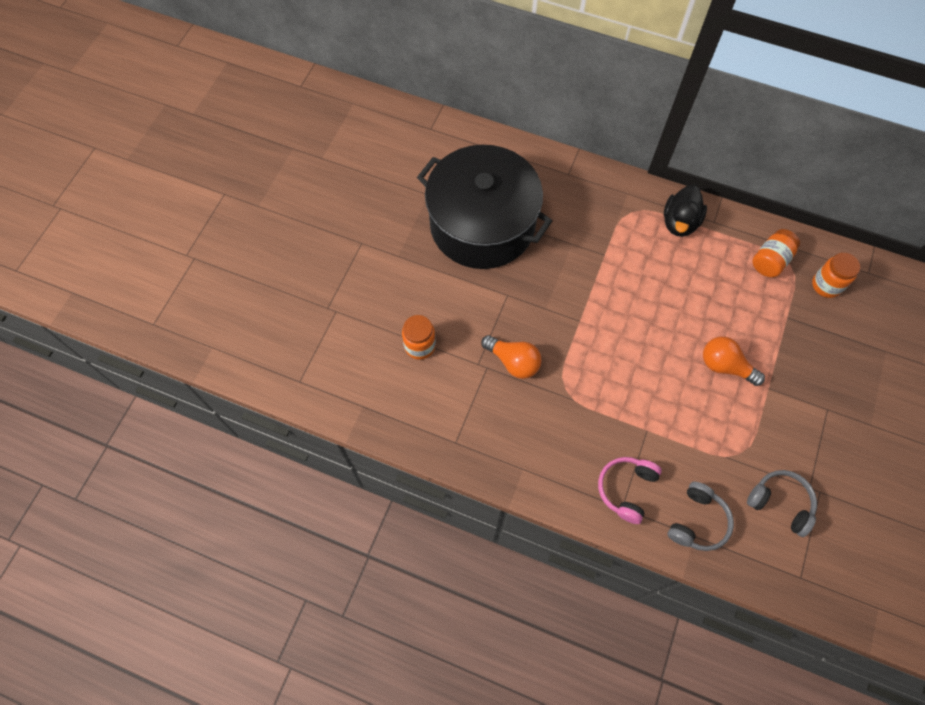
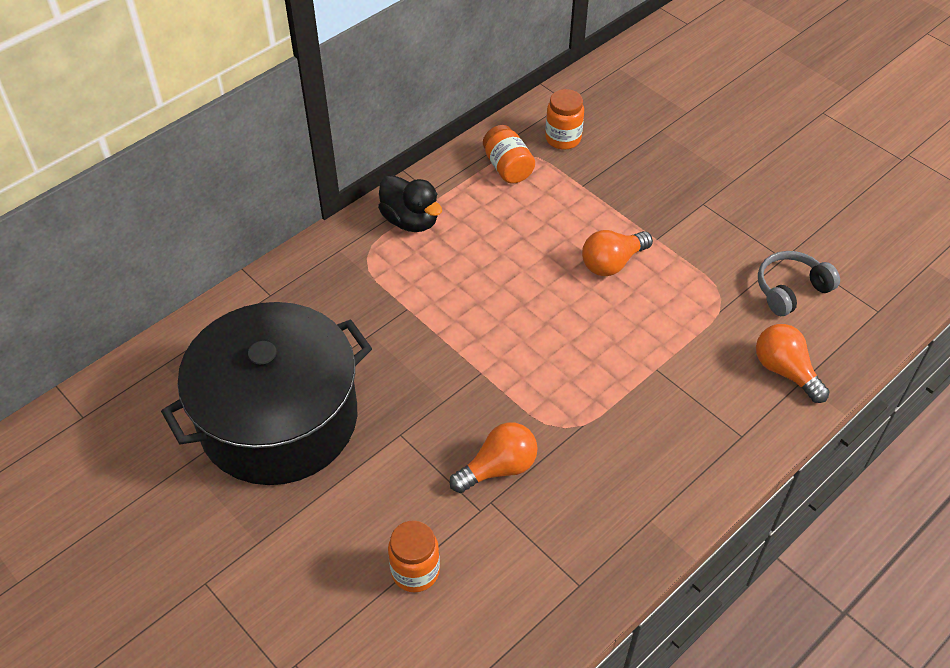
camera: 65 degrees left, 15 degrees down
(626, 489) = (720, 422): pink headphones -> none
(697, 521) = (785, 371): grey headphones -> orange light bulb

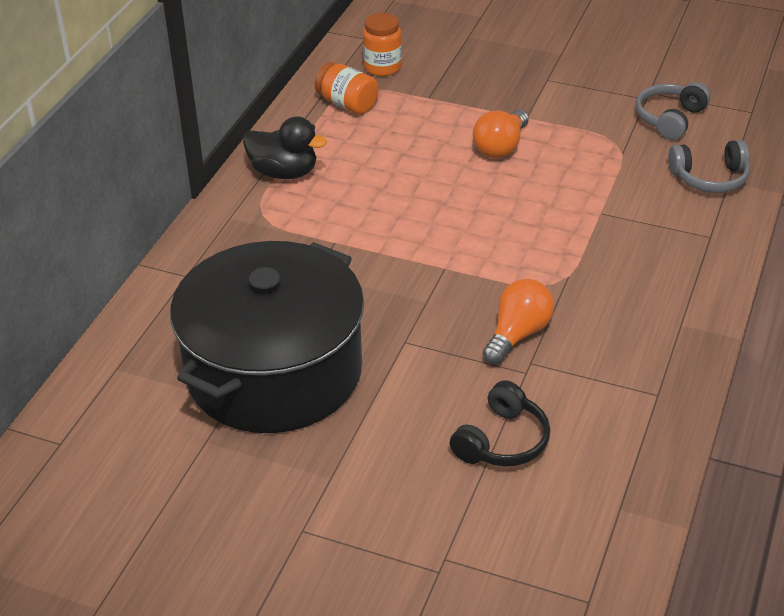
camera: 25 degrees left, 10 degrees down
(415, 571) = (502, 441): orange jar -> black headphones
(785, 371) = (710, 178): orange light bulb -> grey headphones

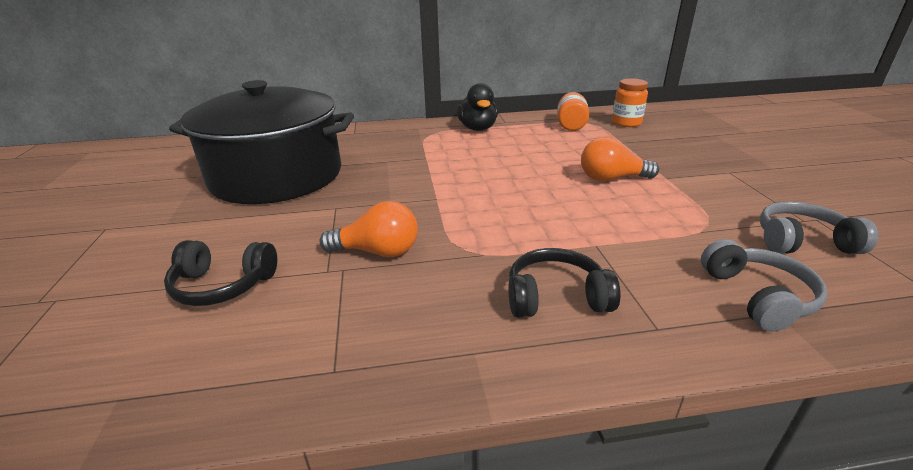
camera: 60 degrees right, 10 degrees down
(650, 263) = (556, 297): none -> black headphones
(710, 178) = (758, 296): grey headphones -> grey headphones turned 150 degrees counterclockwise

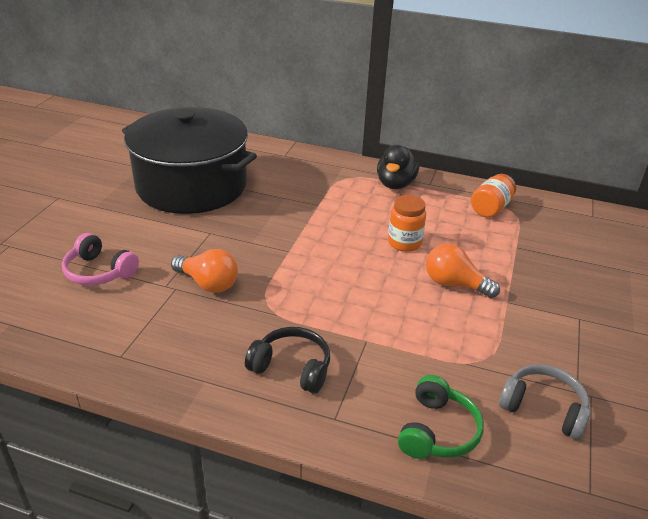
camera: 25 degrees right, 5 degrees up
(223, 285) = (99, 272): black headphones -> pink headphones
(626, 123) = (552, 224): orange jar -> orange jar (404, 243)
(758, 296) = (437, 431): grey headphones -> green headphones

